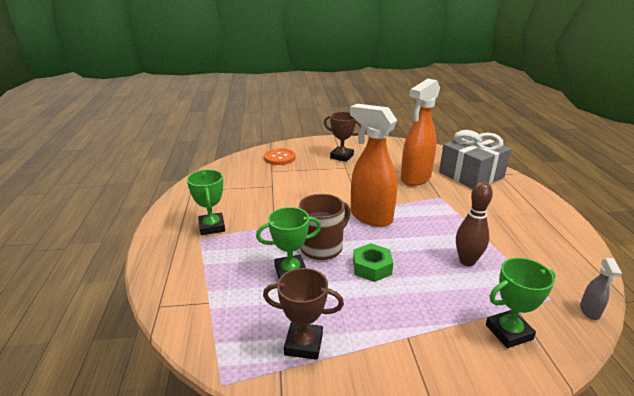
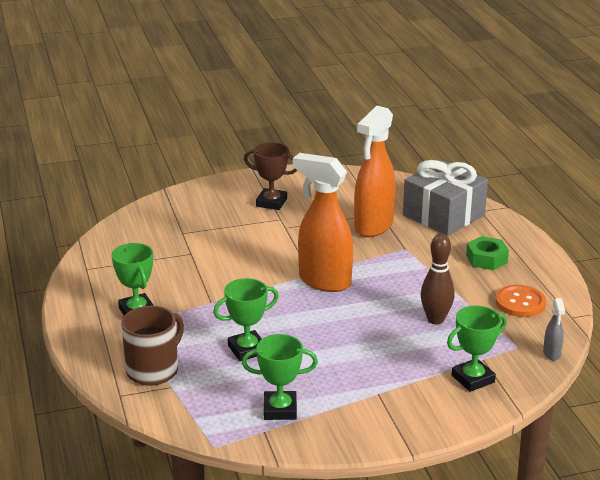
camera: 10 degrees left, 0 degrees up
(279, 158) = (186, 212): orange button -> orange button (520, 303)
(303, 344) = (280, 409): brown trophy -> green trophy
(322, 247) = (275, 321): brown mug -> brown mug (153, 370)
(372, 267) = (334, 336): green nut -> green nut (486, 259)

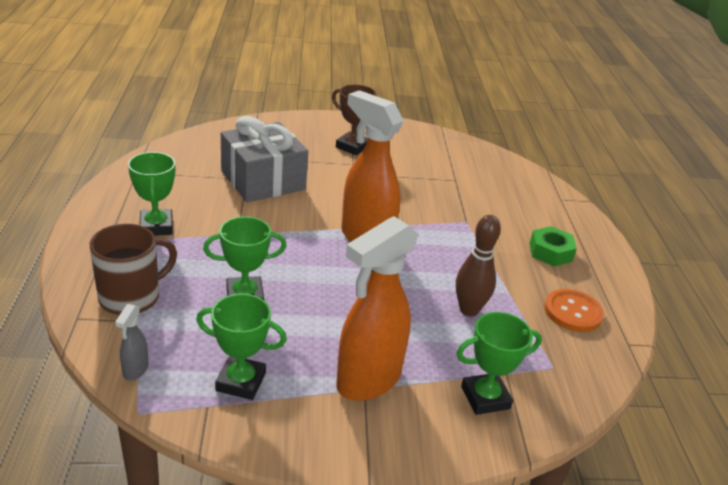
camera: 10 degrees right, 5 degrees up
(373, 227) = (442, 192): orange spray bottle -> orange spray bottle (368, 381)
(443, 215) = (520, 195): grey gift -> grey gift (263, 180)
(552, 354) = (592, 387): grey spray bottle -> grey spray bottle (135, 370)

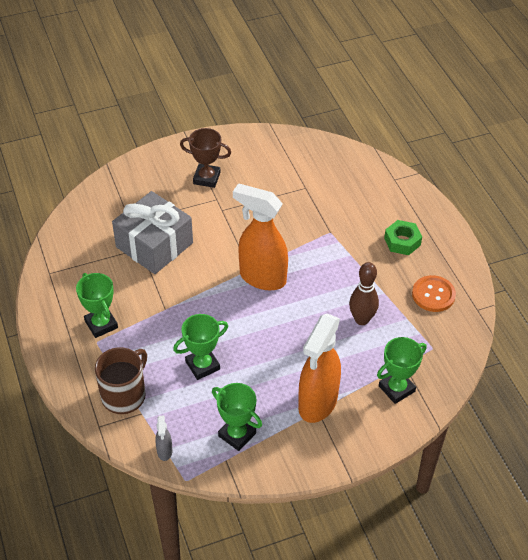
camera: 15 degrees left, 15 degrees up
(241, 382) = (237, 434): green trophy -> green trophy turned 45 degrees clockwise

